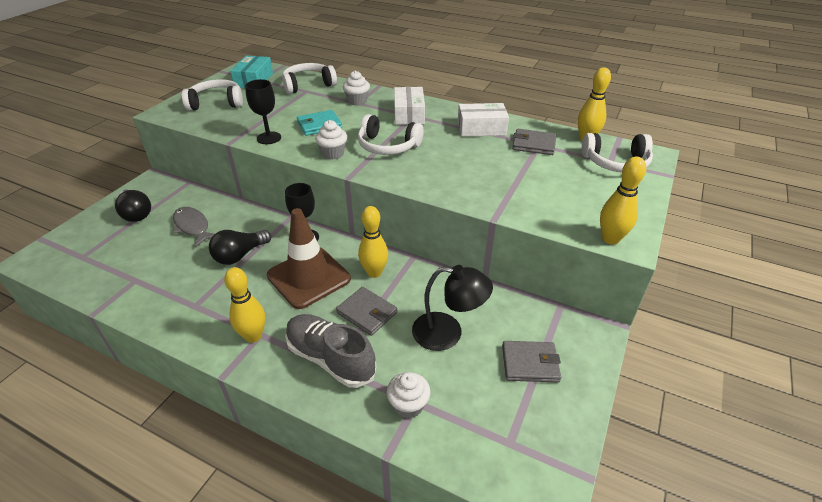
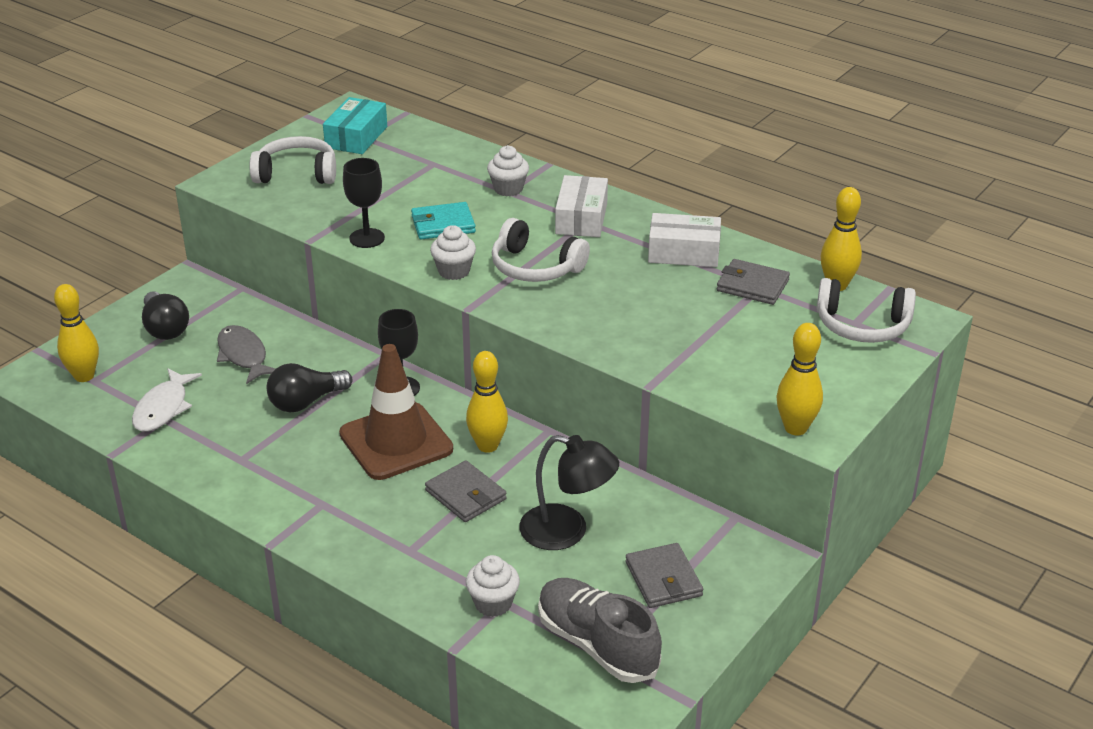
camera: 10 degrees right, 5 degrees down
(134, 272) = (163, 408): none -> white fish
(253, 336) = (313, 504): yellow bowling pin -> yellow bowling pin (84, 376)
(308, 85) = (439, 153): white headphones -> none
(330, 358) = (407, 542): grey shoe -> grey shoe (597, 645)
(530, 363) = (663, 579): grey wallet -> grey wallet turned 60 degrees clockwise

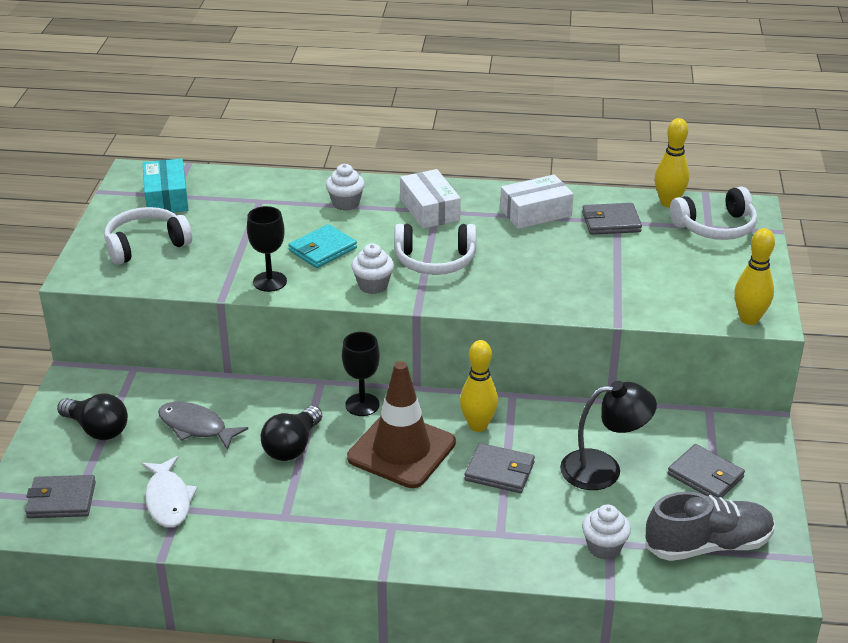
camera: 30 degrees left, 0 degrees up
(84, 376) = (61, 500): yellow bowling pin -> grey wallet
(597, 645) = (708, 545): grey shoe -> grey shoe turned 150 degrees clockwise

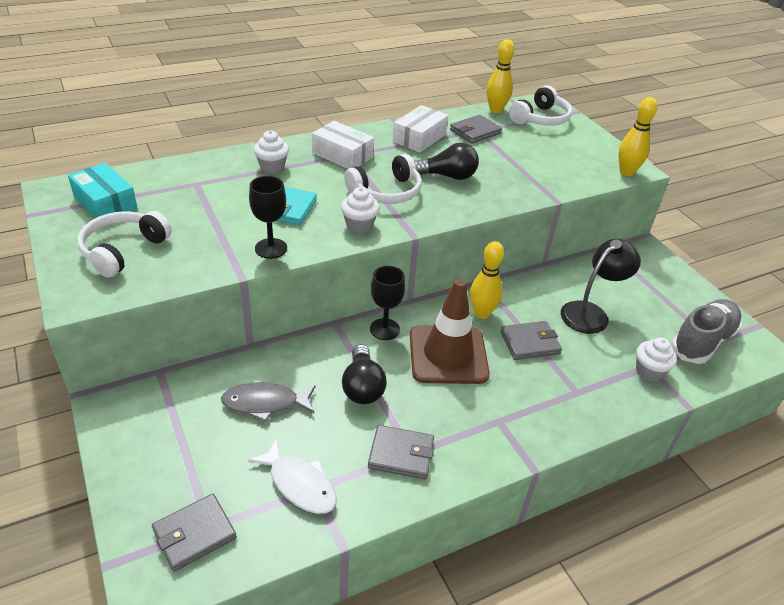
camera: 35 degrees left, 5 degrees up
(97, 429) = (172, 444): black light bulb -> black light bulb (448, 176)
(705, 476) = (651, 293): grey wallet -> grey wallet (401, 454)

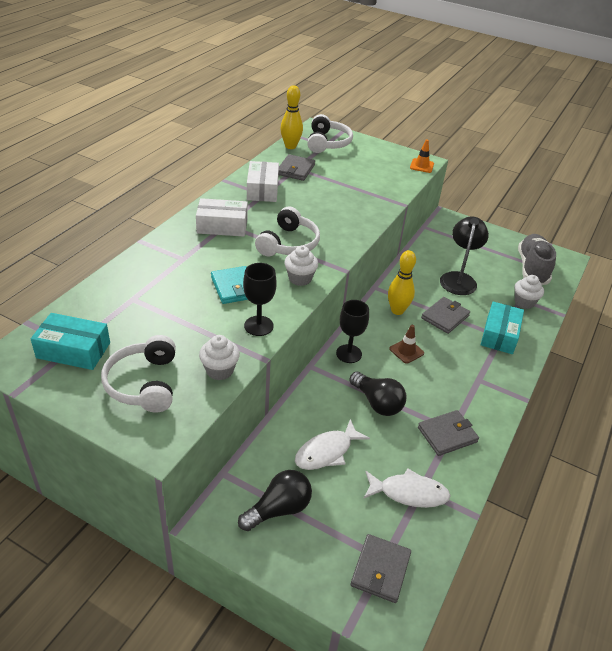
camera: 35 degrees left, 0 degrees up
(265, 403) = (326, 452): grey fish -> white fish
(272, 167) = (179, 258): white cupcake -> white cupcake (219, 370)
(448, 176) = (316, 213): black light bulb -> black light bulb (279, 509)
(448, 355) = (406, 351): brown traffic cone -> brown traffic cone, size x0.44
(577, 390) = (499, 335): none -> turquoise box
(626, 172) = (421, 166): yellow bowling pin -> orange traffic cone

